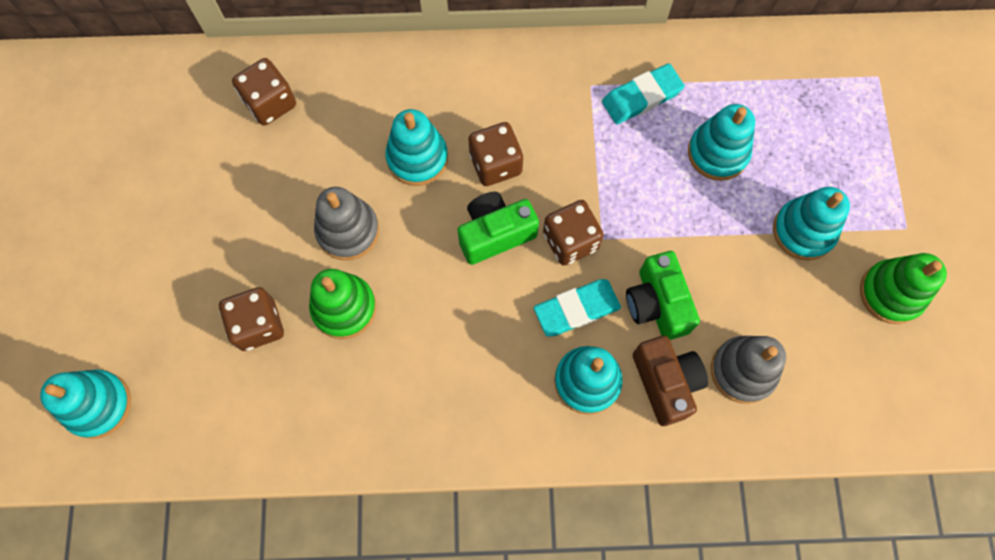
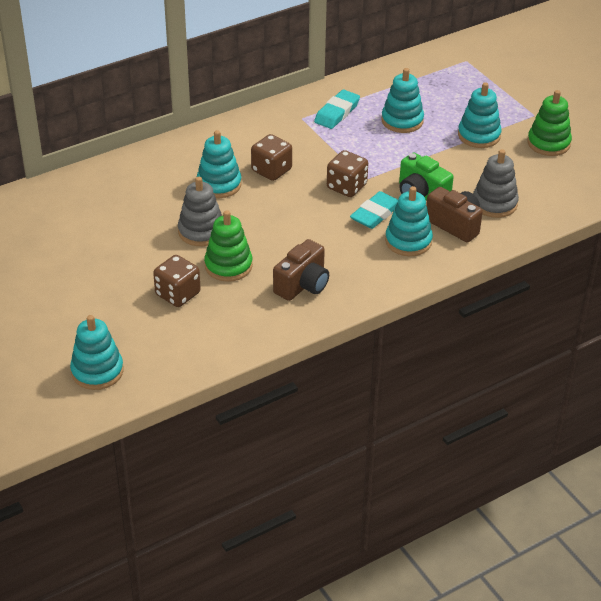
camera: 30 degrees left, 30 degrees down
(270, 103) = (98, 193): brown dice -> none
(410, 389) = (303, 285): none -> brown camera
(495, 234) = (297, 200): green camera -> none

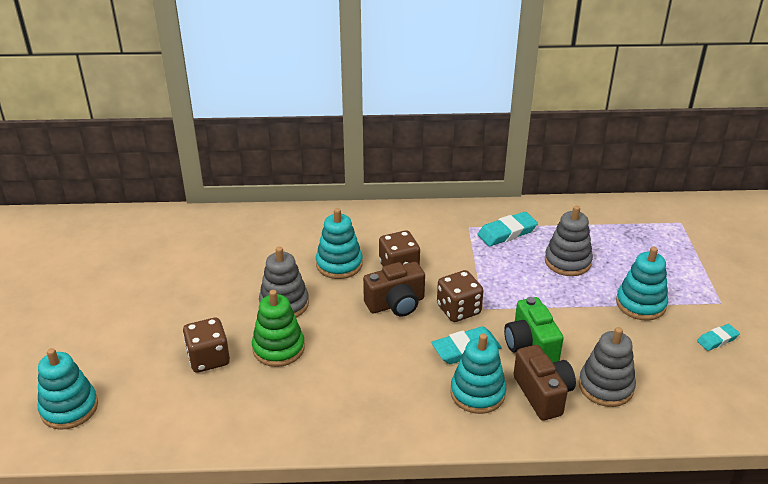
camera: 30 degrees right, 5 degrees down
(303, 285) = (331, 398): brown camera -> brown camera (396, 304)
(402, 121) = (567, 261): turquoise stacking toy -> grey stacking toy
(548, 143) = (717, 339): green stacking toy -> turquoise eraser

